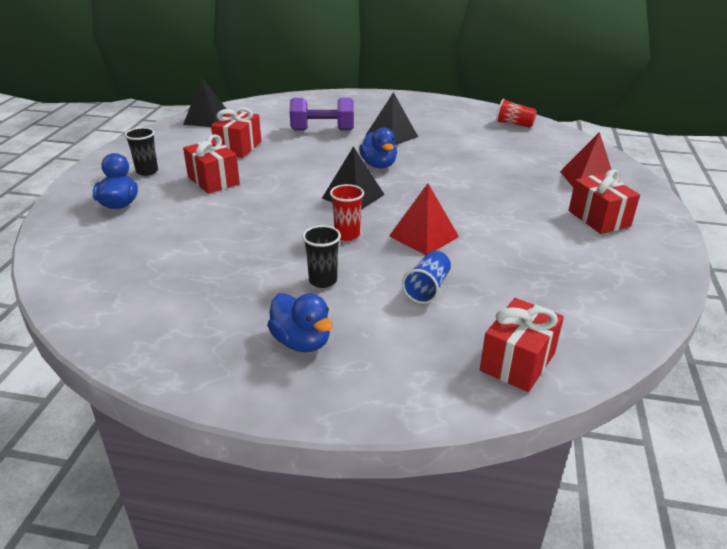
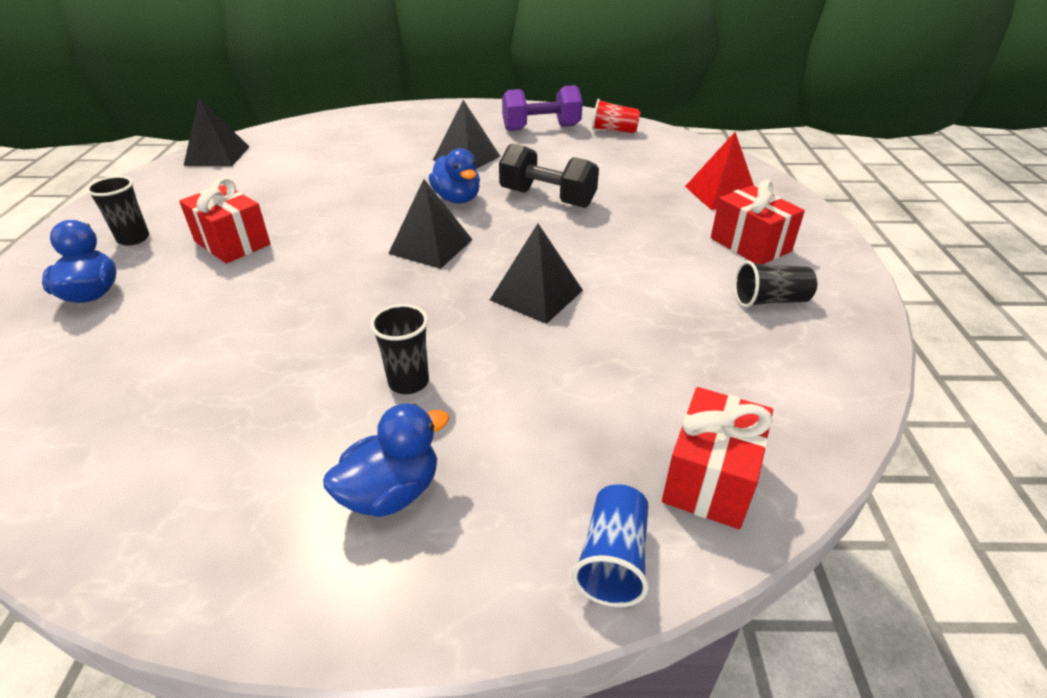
camera: 10 degrees left, 5 degrees up
(238, 148) = (264, 192): red gift -> none
(301, 342) = (391, 492): blue duck -> blue duck turned 75 degrees counterclockwise
(322, 130) = (375, 158): purple dumbbell -> purple dumbbell (541, 128)
(347, 235) = (432, 305): red cup -> none
(424, 236) = (536, 295): red pyramid -> black pyramid
(427, 288) = (558, 375): blue cup -> blue cup (613, 559)
(447, 171) = (547, 198): none -> black dumbbell
(600, 258) = (770, 300): none -> black cup

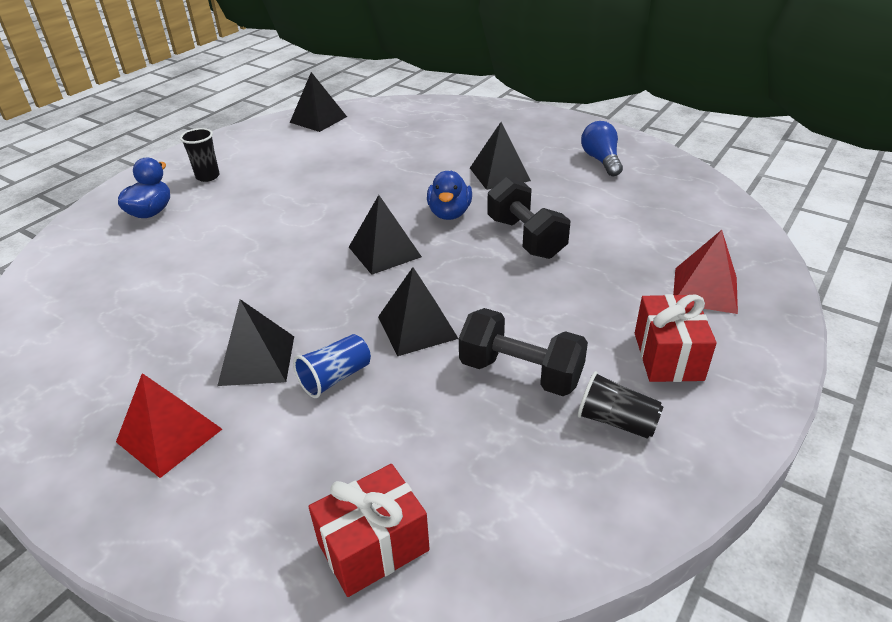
camera: 35 degrees right, 0 degrees up
(232, 243) = (259, 200): red gift -> none
(391, 492) = (169, 435): blue duck -> red pyramid
(408, 382) = (257, 360): black cup -> black pyramid
(541, 128) = (601, 160): purple dumbbell -> blue light bulb
(613, 559) = (243, 561): blue cup -> blue cup (335, 377)
(614, 130) = (673, 182): red cup -> none
(663, 296) = (520, 373): none -> black dumbbell

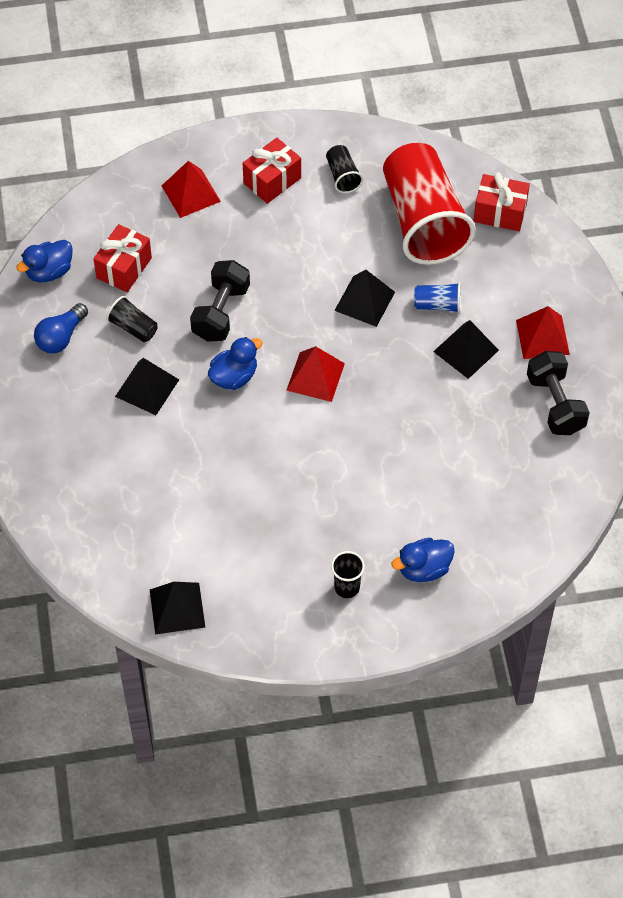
camera: 135 degrees left, 20 degrees up
(384, 252) = (315, 376): black pyramid -> red pyramid
(459, 449) = (423, 221): none -> red cup
(520, 373) = (350, 231): black dumbbell -> black dumbbell (555, 404)
(568, 191) = (133, 327): none -> black cup
(643, 213) = (124, 268): none -> red gift
(680, 179) = (49, 272): none -> blue duck

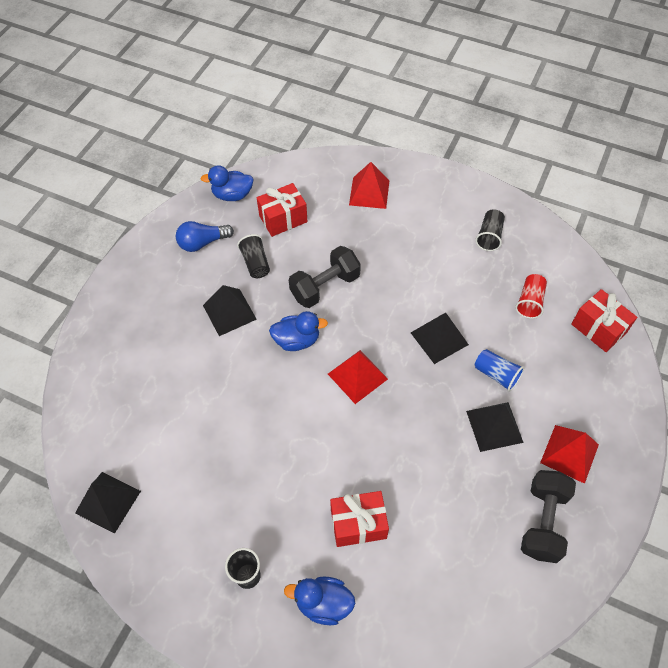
camera: 35 degrees right, 0 degrees up
(272, 180) = (434, 213): red gift -> red gift (358, 524)
(423, 221) = (529, 302): red cup -> red cup, size x0.40

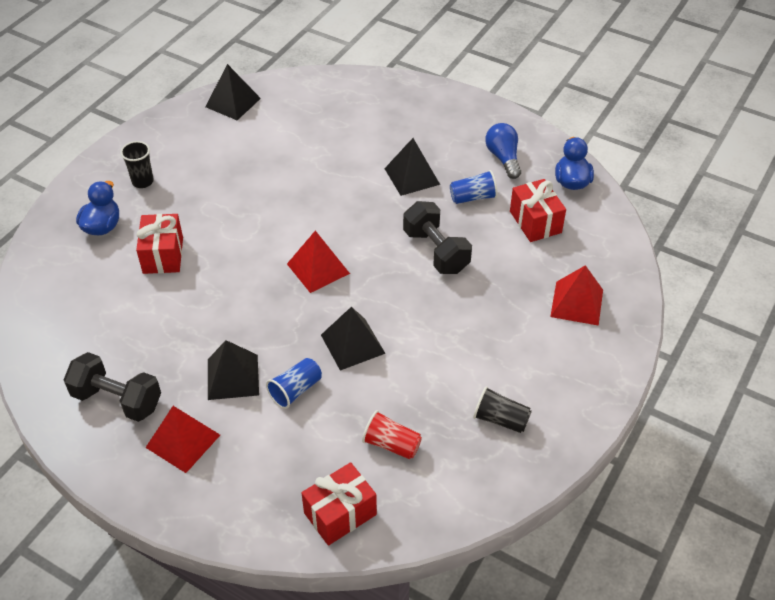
camera: 95 degrees right, 10 degrees down
(255, 263) = (473, 197): black cup -> blue cup
(297, 340) = (370, 224): blue duck -> none

